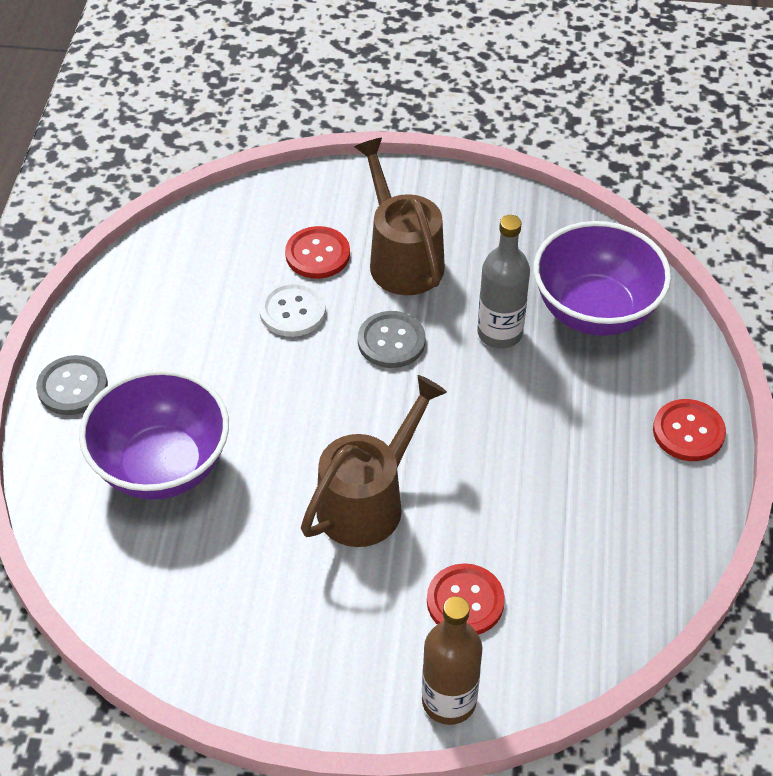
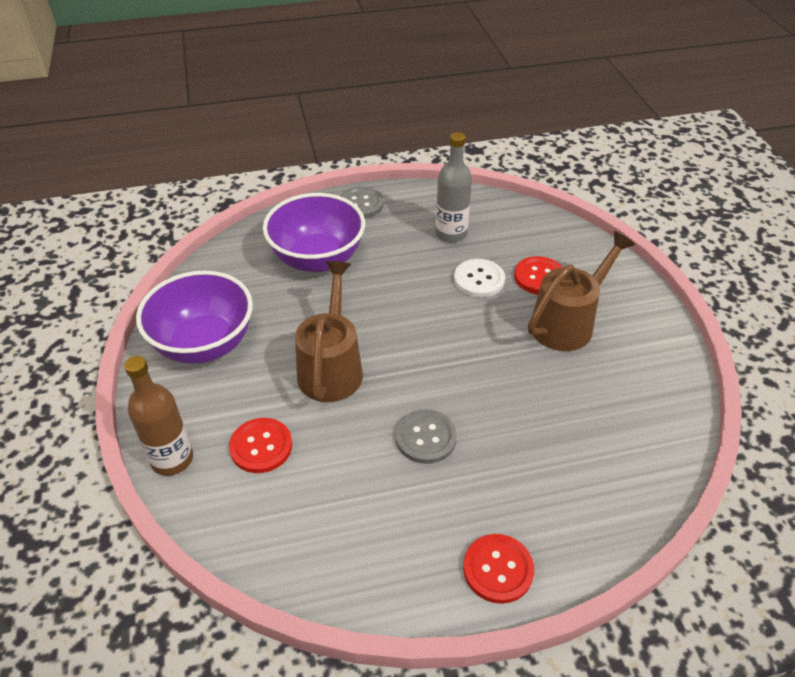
camera: 70 degrees right, 5 degrees down
(369, 500) = (331, 366): brown watering can -> brown watering can turned 105 degrees counterclockwise
(391, 341) = (482, 339): grey button -> grey button (426, 437)
(499, 333) = (530, 402): grey bottle -> grey bottle (451, 233)
(595, 311) = (595, 462): purple bowl -> purple bowl (204, 344)

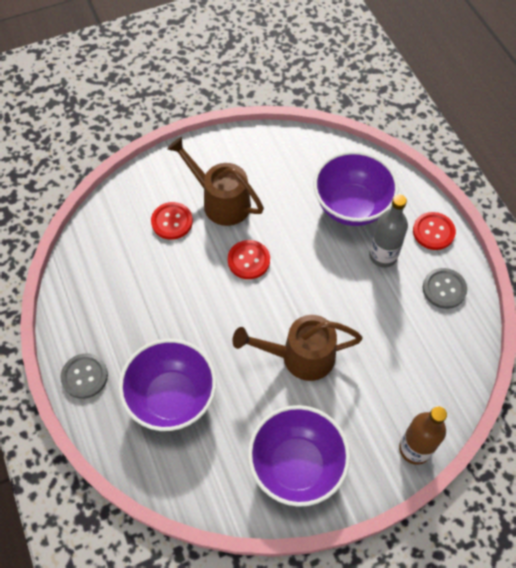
camera: 100 degrees left, 15 degrees up
(261, 446) = (386, 388): red button -> red button (248, 260)
(426, 437) = (350, 281): grey button -> grey button (444, 289)
(451, 233) = (122, 291): grey bottle -> grey bottle (383, 256)
(479, 279) = (181, 264): white button -> none
(554, 464) = (351, 206): none -> purple bowl

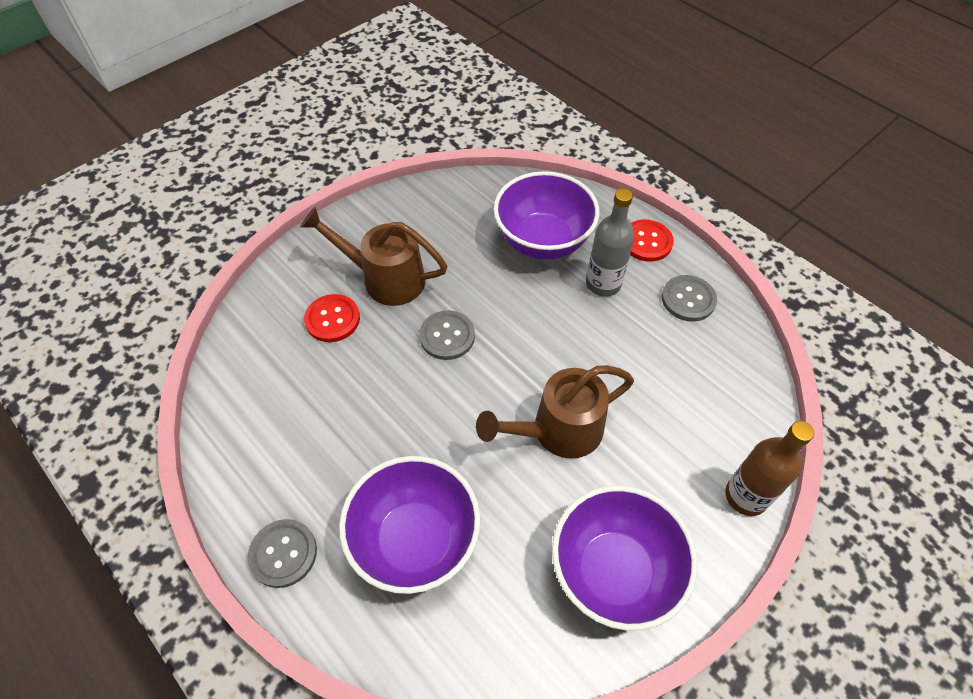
camera: 20 degrees left, 5 degrees down
(248, 260) = (447, 336): red button -> grey button

